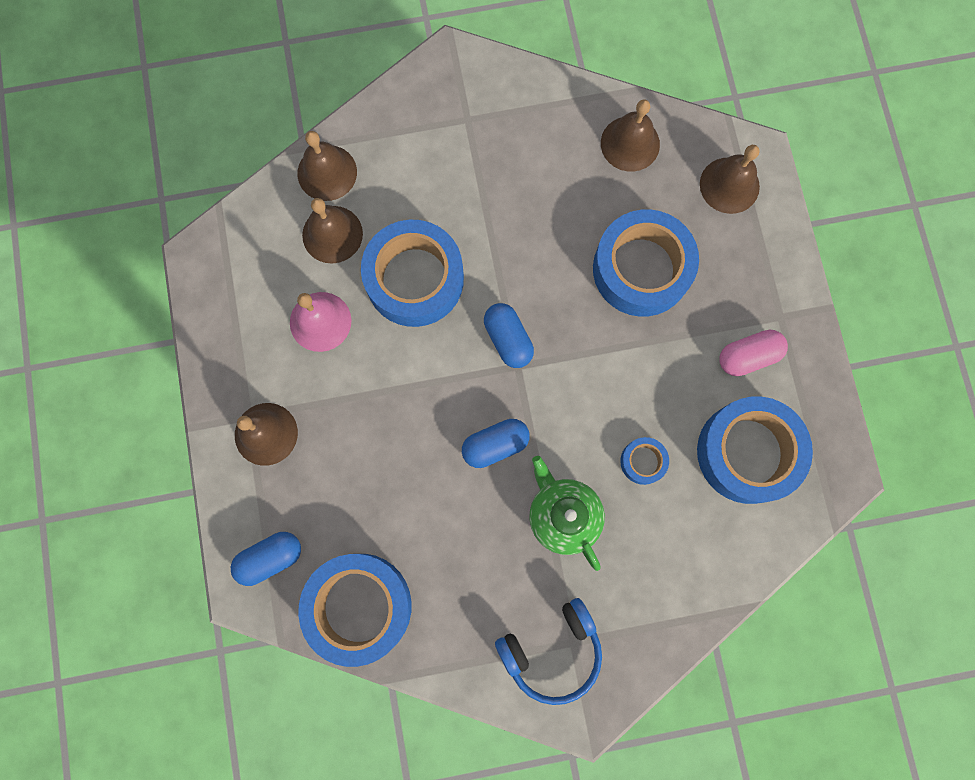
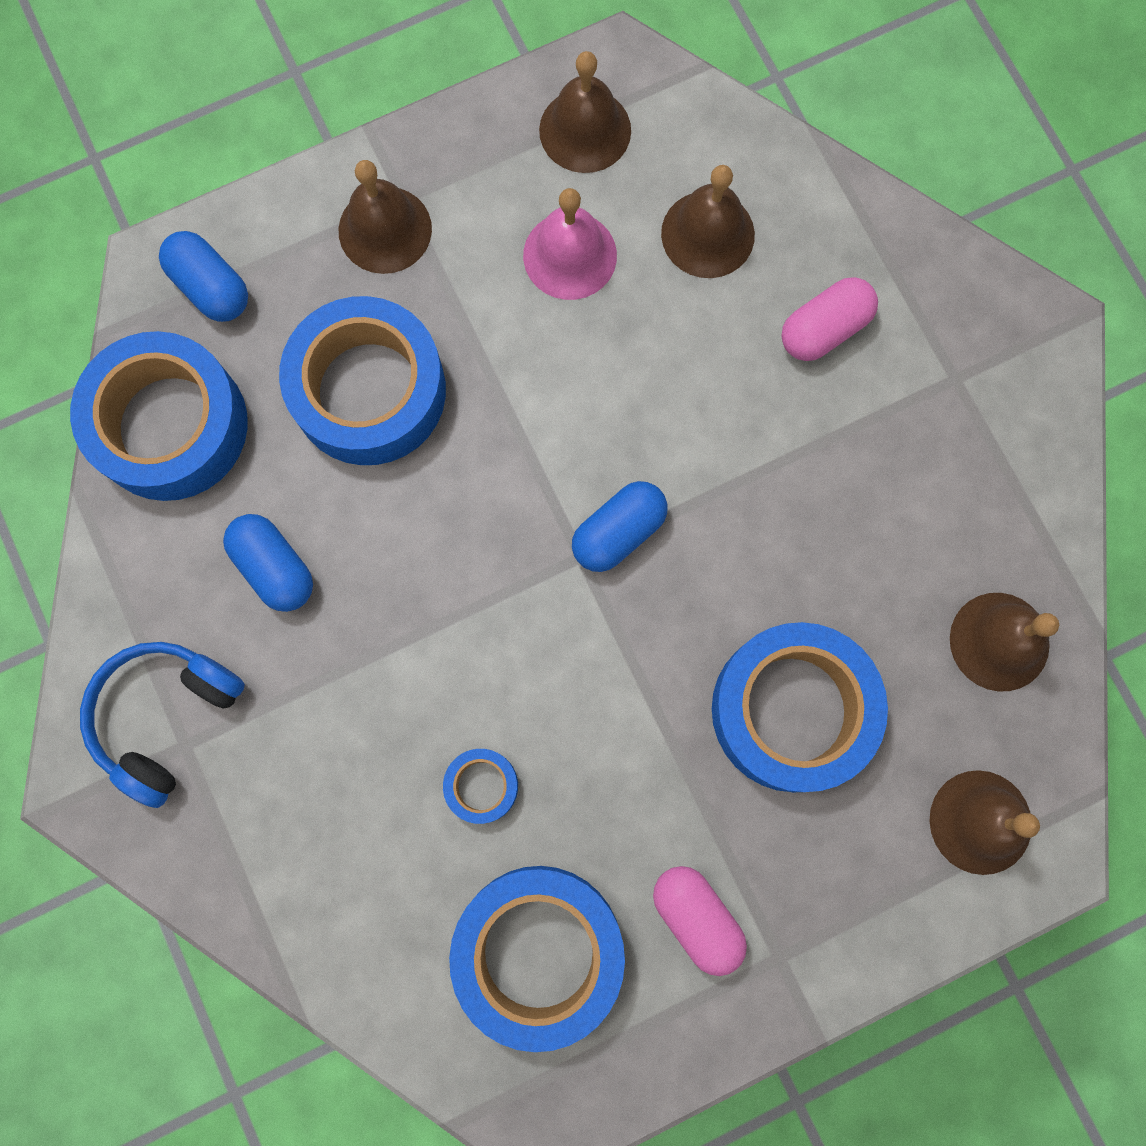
camera: 75 degrees right, 0 degrees up
(327, 172) = (801, 199): brown bell -> brown bell (585, 130)
(414, 184) = (824, 329): none -> pink capsule
(414, 279) = (673, 370): blue tape -> blue tape (369, 391)
(495, 445) = (450, 555): blue capsule -> blue capsule (274, 567)
(552, 650) = (166, 717): blue headphones -> blue headphones turned 75 degrees clockwise
(563, 515) = (369, 683): green teapot -> none

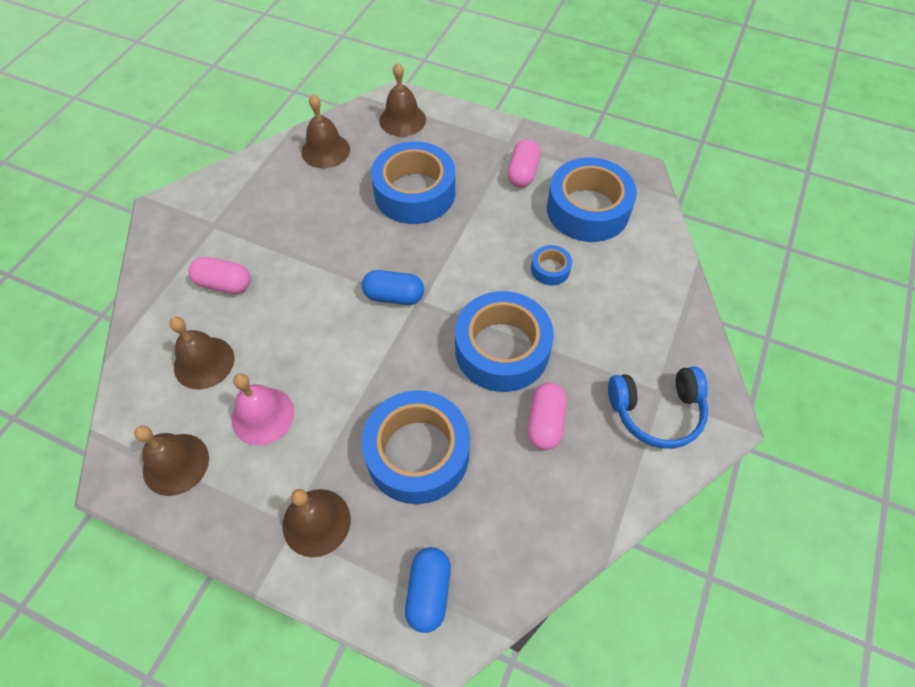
camera: 130 degrees left, 20 degrees down
(170, 425) = (525, 540): blue tape -> blue tape (502, 349)
(274, 567) = (545, 422): blue capsule -> pink capsule

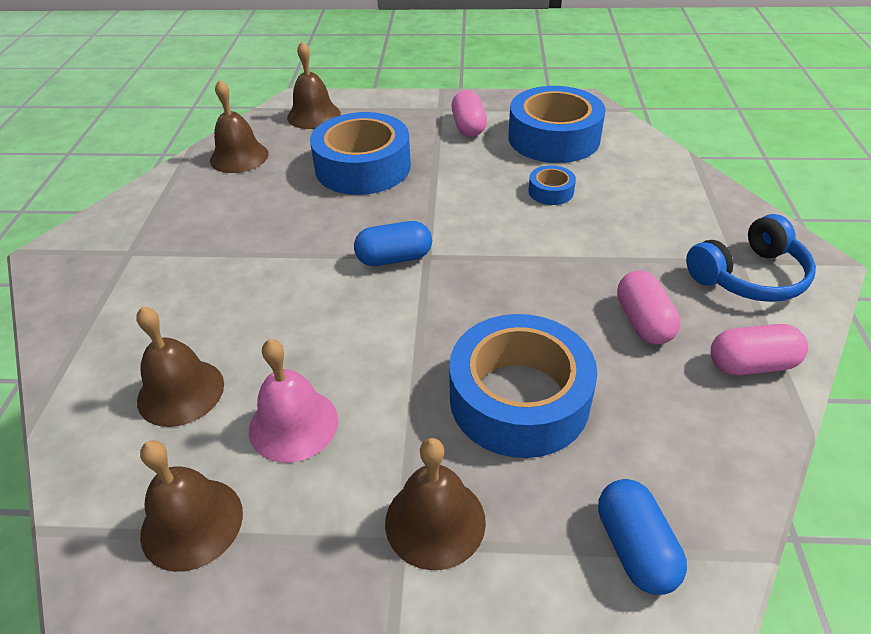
camera: 20 degrees left, 15 degrees down
(224, 284) = (171, 304): pink capsule -> pink capsule (751, 364)
(502, 349) = (548, 271): blue tape -> none

